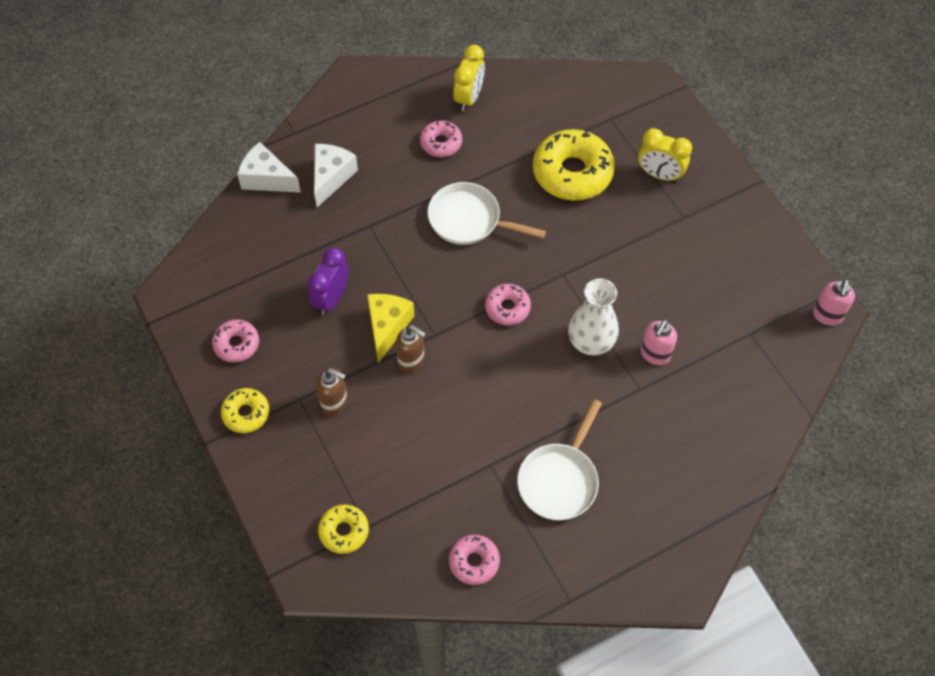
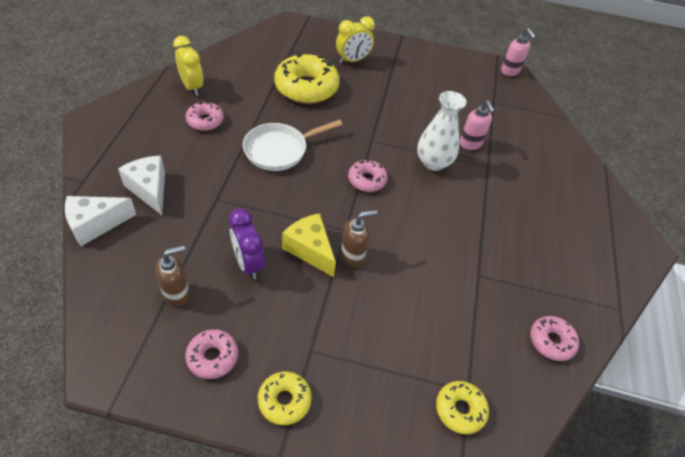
camera: 55 degrees left, 10 degrees down
(335, 402) = (339, 329): brown soap dispenser -> brown soap dispenser (177, 294)
(559, 480) = (522, 248): white pan -> none

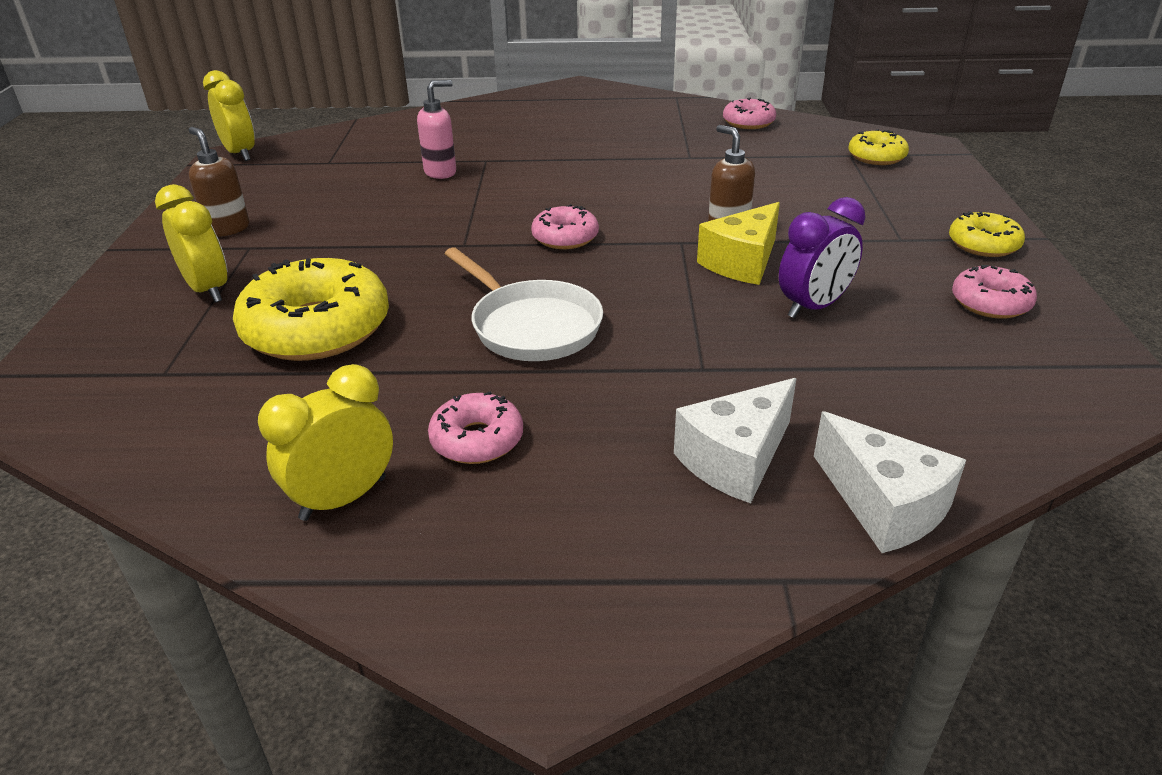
camera: 95 degrees left, 15 degrees down
(177, 294) = (930, 358): brown soap dispenser -> brown soap dispenser (228, 229)
(433, 162) = (496, 194): white vase -> none
(510, 71) = (240, 154): pink soap dispenser -> yellow clock

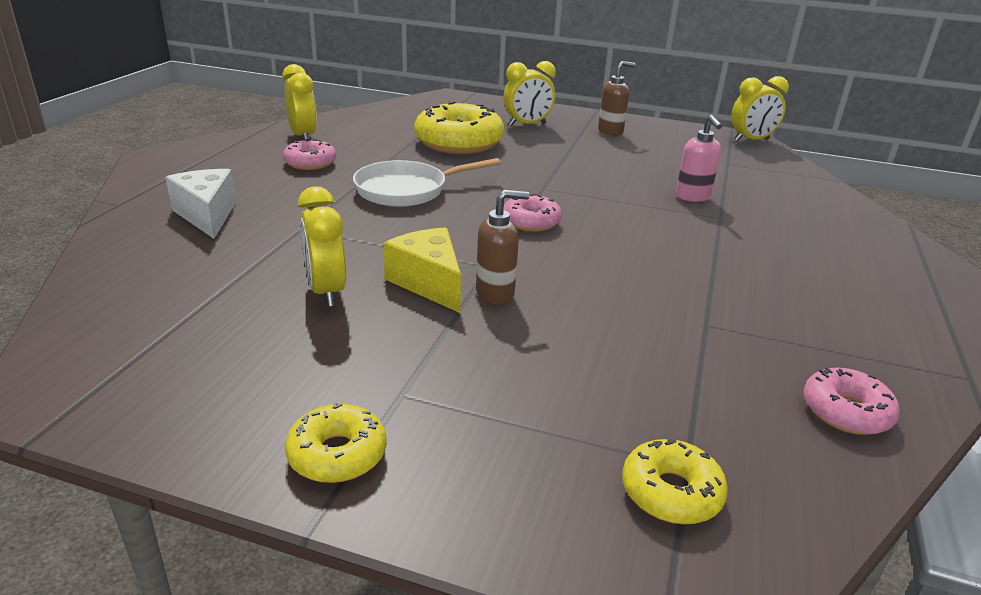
camera: 105 degrees right, 5 degrees down
(813, 307) = (326, 291): purple clock -> yellow clock
(883, 505) = (113, 242): white cheese -> none
(990, 303) = (230, 390): pink donut -> none

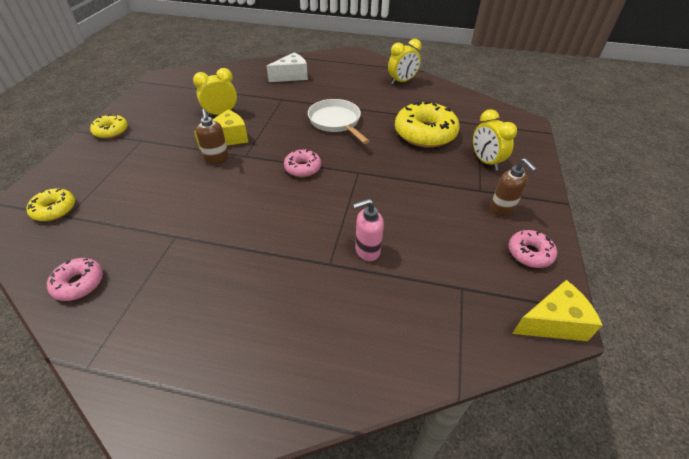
camera: 85 degrees right, 15 degrees up
(310, 163) = (363, 89): pink donut -> pink donut (530, 253)
(751, 140) = (553, 322): yellow clock -> yellow cheese

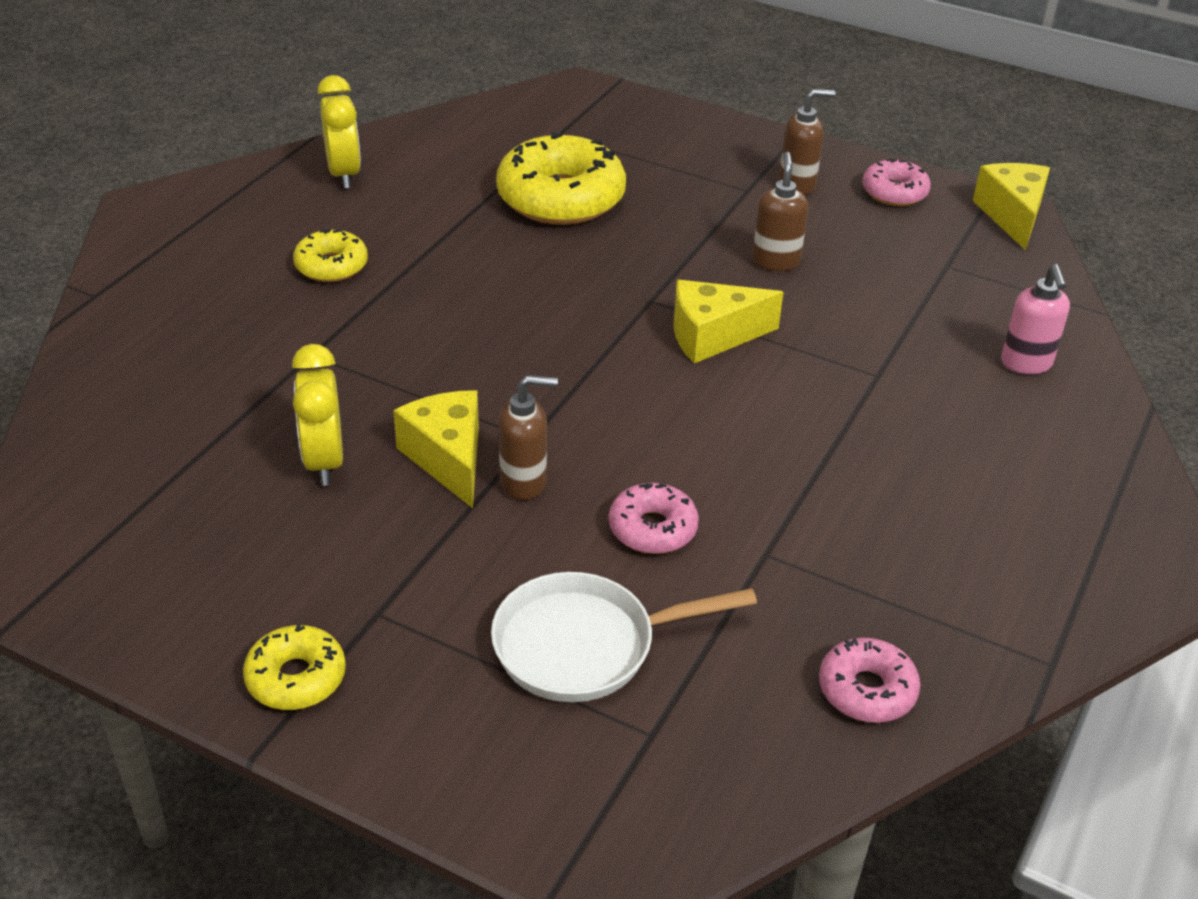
camera: 75 degrees left, 5 degrees down
(54, 209) = (619, 761): yellow donut -> yellow donut (331, 266)
(291, 76) = (201, 323): white cheese -> none
(302, 168) = (610, 364): pink donut -> pink donut (652, 529)
(336, 122) = (462, 293): white pan -> white pan (584, 645)
(338, 196) = (712, 336): none -> yellow cheese
(367, 251) = (857, 332): pink soap dispenser -> pink soap dispenser (1026, 364)
(417, 210) = (776, 261): none -> brown soap dispenser
(485, 162) = (675, 162): yellow clock -> none

